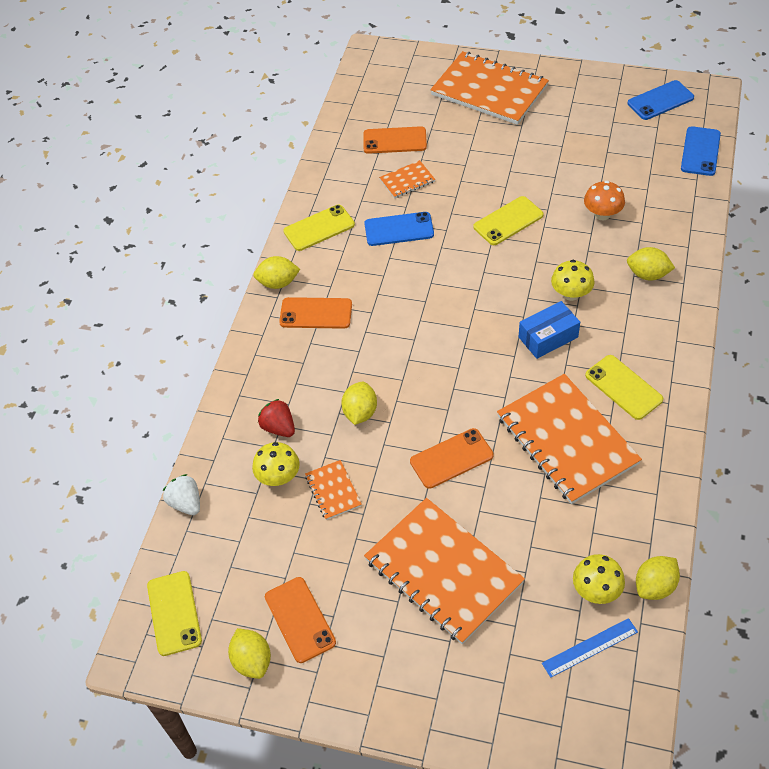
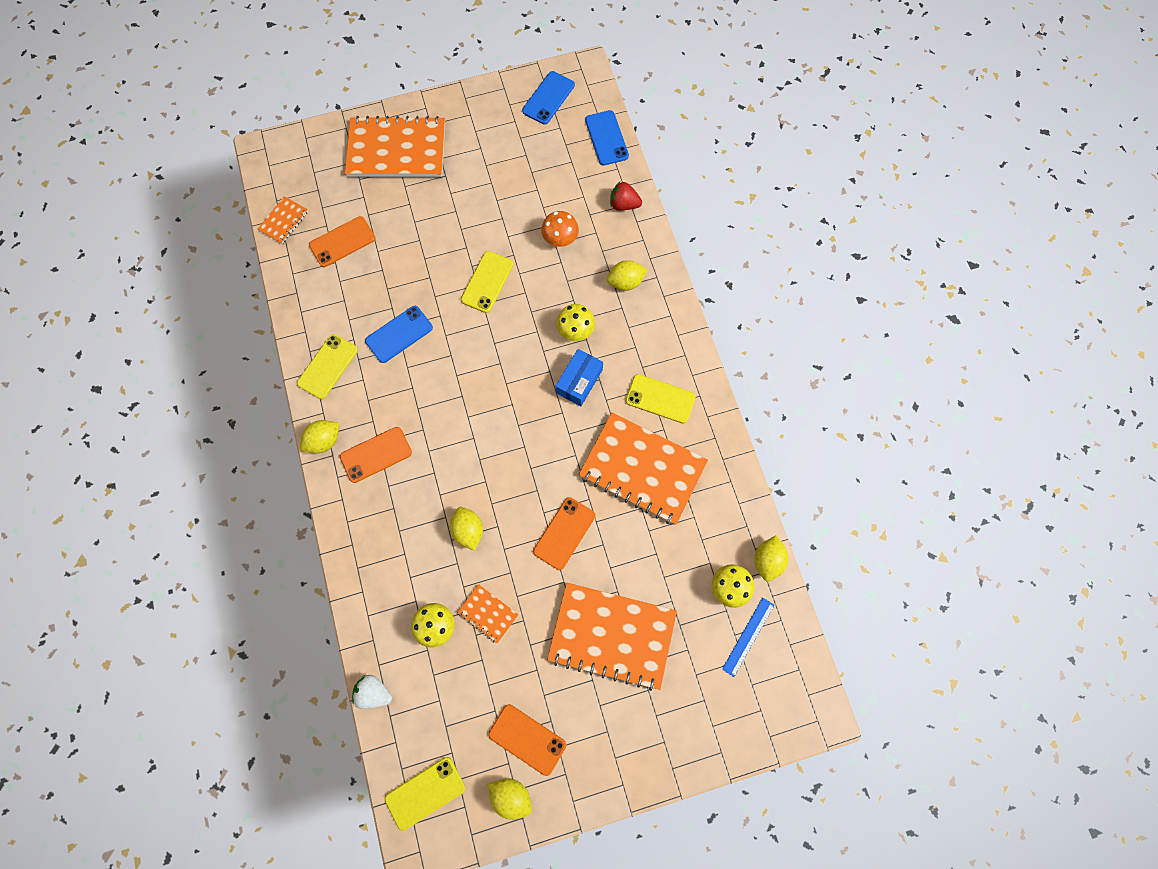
camera: 35 degrees left, 20 degrees up
(174, 613) = (425, 793): yellow phone -> yellow phone turned 75 degrees counterclockwise
(279, 427) = (409, 580): red strawberry -> red strawberry (624, 204)
(407, 181) = (378, 280): orange notebook -> orange notebook (284, 221)

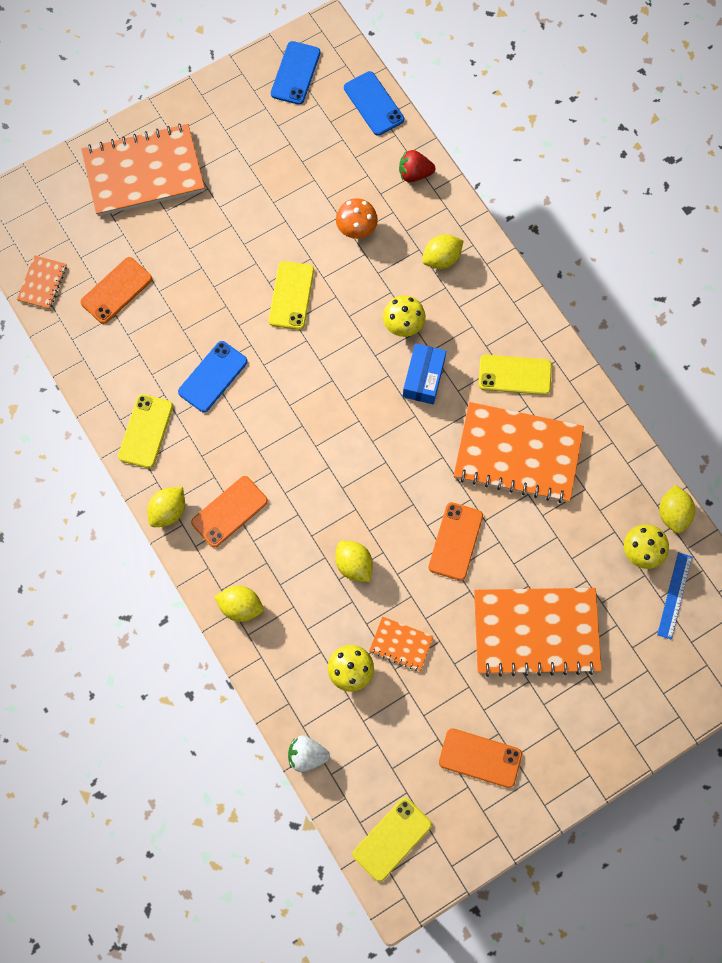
camera: 15 degrees left, 0 degrees up
(511, 795) = (480, 816): yellow lemon -> yellow lemon (241, 606)

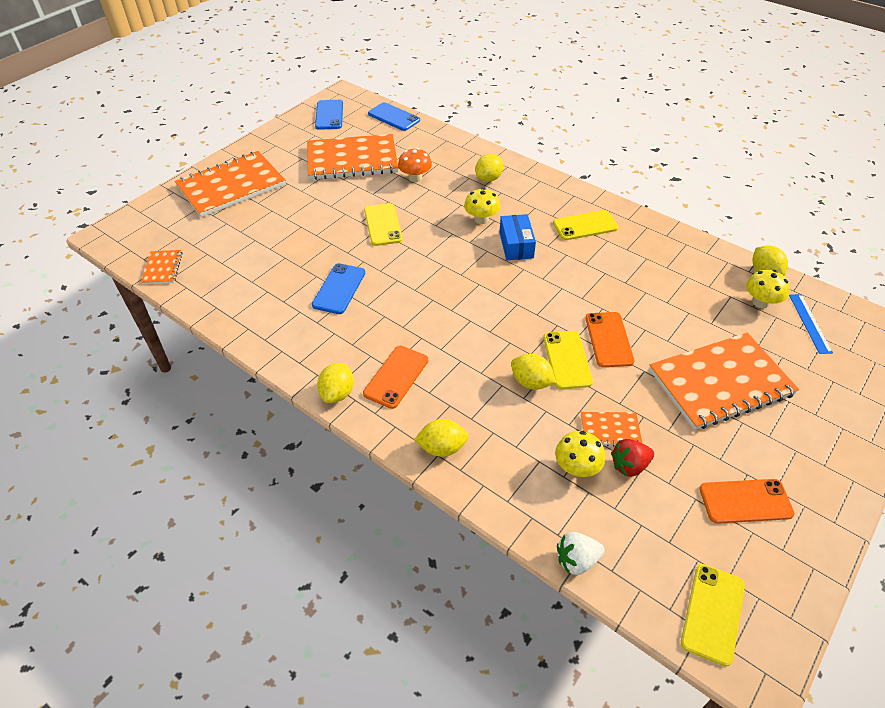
camera: 20 degrees left, 25 degrees down
(116, 290) = (232, 257): orange phone -> none
(146, 431) = (292, 341): yellow phone -> yellow phone (567, 360)
(414, 174) = (442, 142): red strawberry -> red strawberry (629, 465)
(517, 454) = (620, 270): orange notebook -> orange notebook (352, 160)

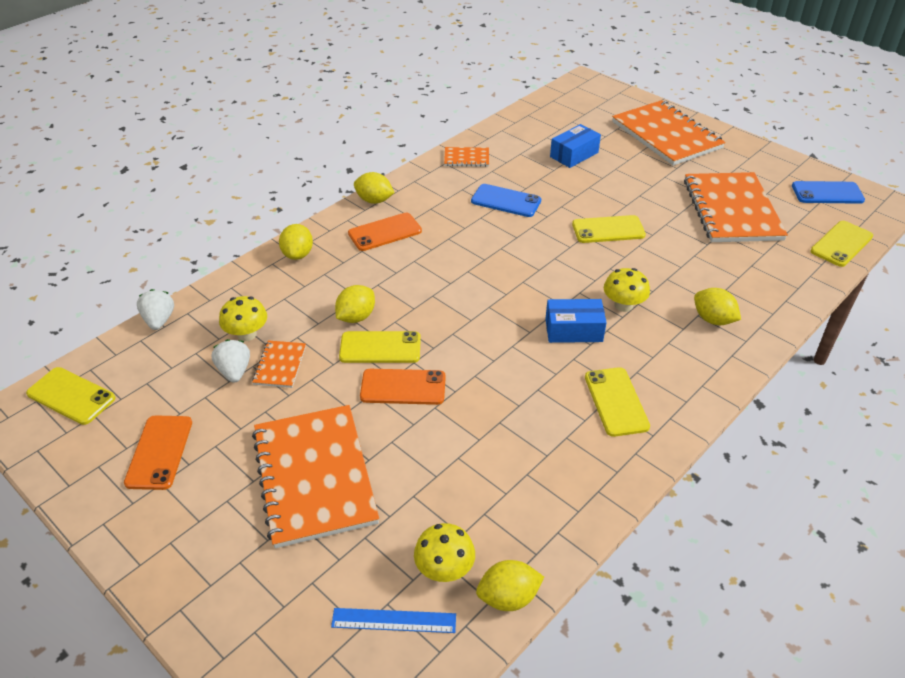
camera: 95 degrees right, 5 degrees down
(162, 268) = (540, 110): orange notebook -> orange notebook (466, 158)
(259, 244) = (574, 154): none -> blue box
(394, 117) = (841, 244): blue phone -> yellow phone
(396, 377) = (385, 232): orange phone -> orange phone turned 60 degrees counterclockwise
(415, 178) = (703, 256): orange mushroom -> none
(629, 465) = (234, 371): red strawberry -> white strawberry

